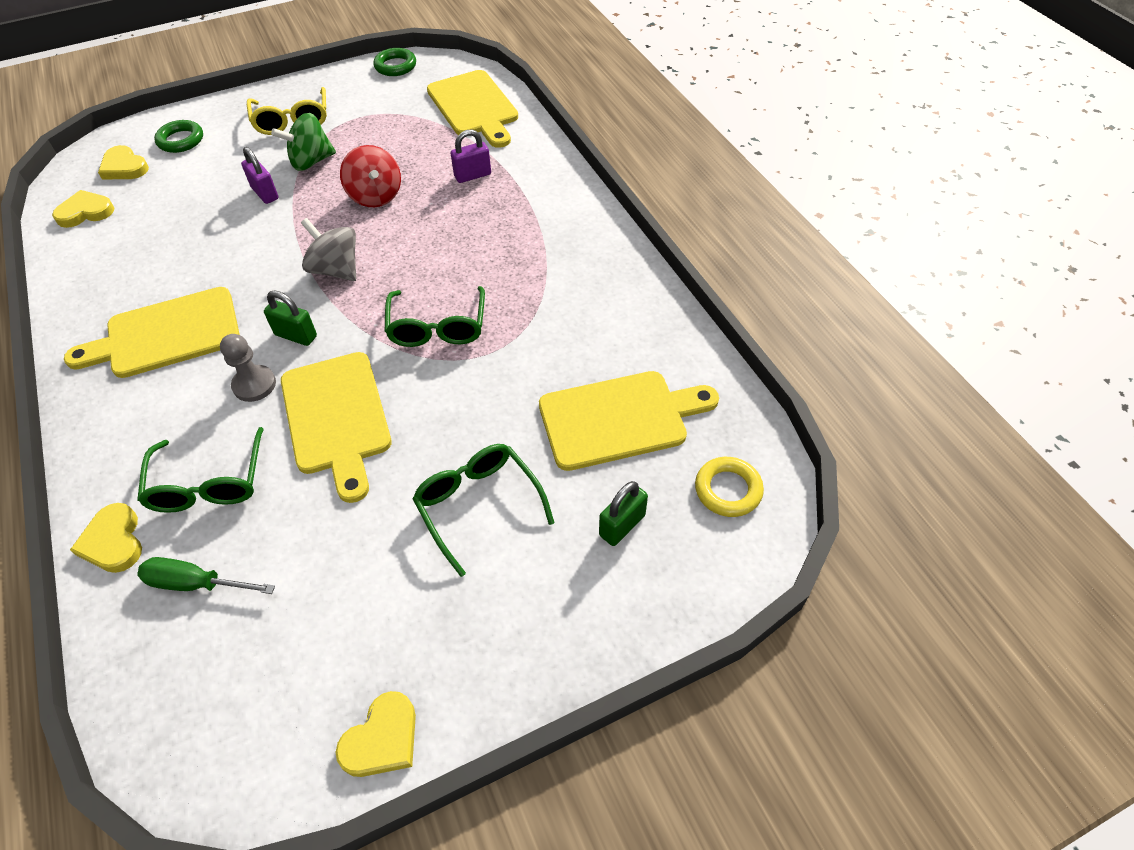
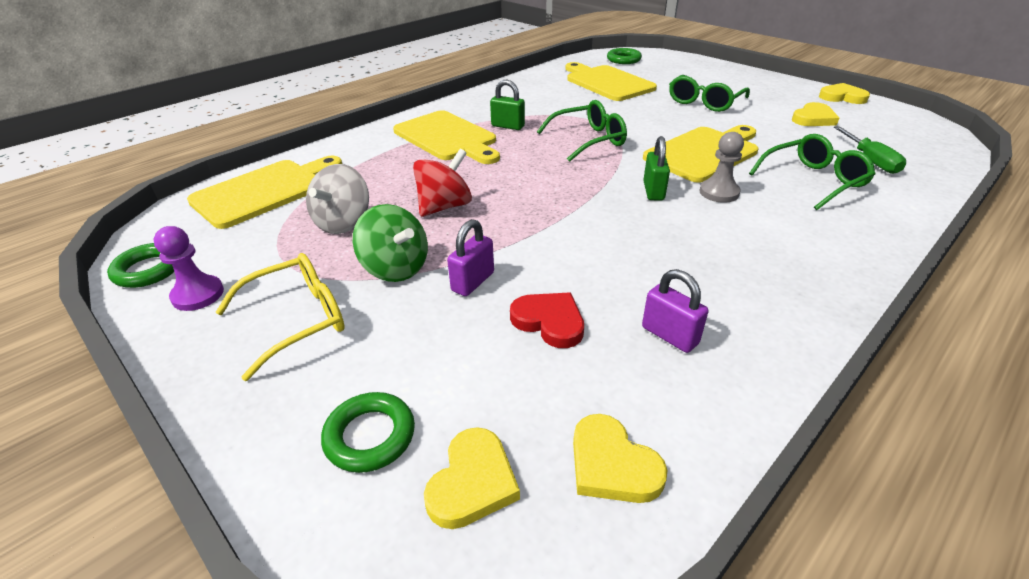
camera: 110 degrees left, 15 degrees down
(113, 541) = (903, 199): yellow heart -> yellow heart (813, 119)
(167, 334) = (726, 260): yellow cutting board -> yellow cutting board (447, 137)
(196, 218) = (549, 322): none -> red heart
(336, 270) = (563, 196): grey spinning top -> grey spinning top (343, 223)
(351, 85) = (198, 295): none -> purple pawn
(472, 175) = (392, 166): purple padlock -> purple padlock (669, 335)
(622, 525) = (670, 74): green padlock -> green padlock (507, 126)
(728, 490) = (623, 59): yellow ring -> green ring

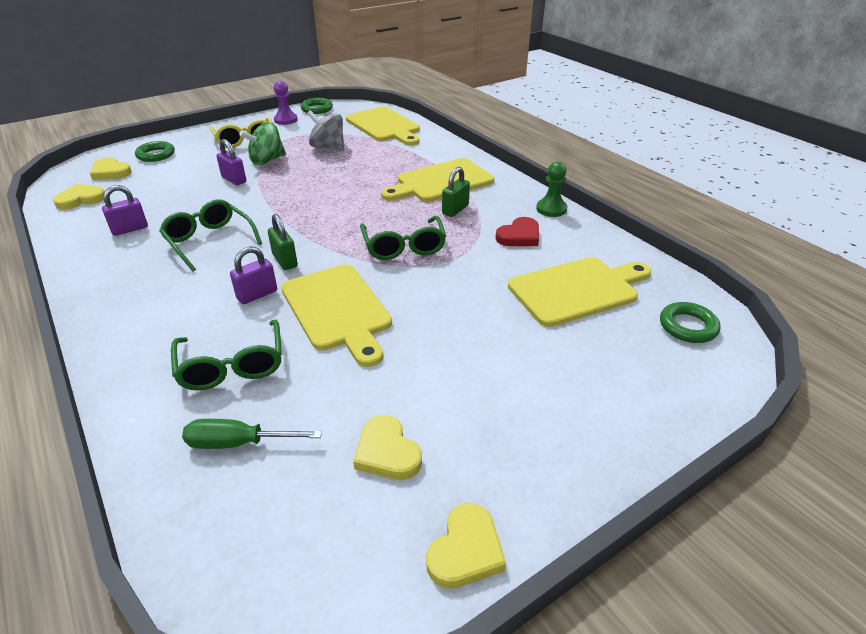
camera: 100 degrees right, 0 degrees up
(444, 206) = (325, 176): red spinning top -> none
(491, 92) = (551, 209): none -> green pawn
(549, 322) = (179, 197): red heart -> red heart (519, 236)
(653, 191) = (285, 260): green padlock -> green padlock turned 45 degrees clockwise
(704, 102) = (484, 357): green glasses -> green glasses (209, 241)
(719, 192) = (257, 294): grey pawn -> purple padlock

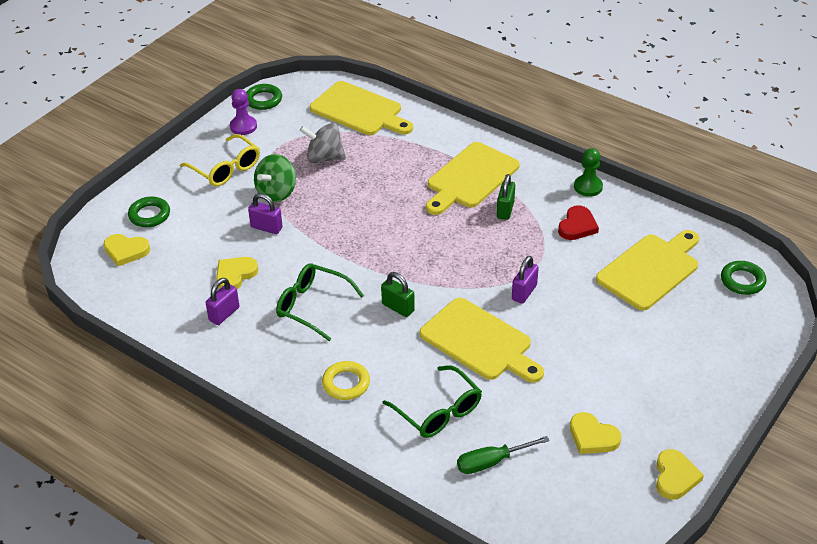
camera: 20 degrees left, 5 degrees up
(81, 199) = (135, 293): yellow heart -> yellow heart (235, 275)
(169, 312) = (346, 383): none -> yellow ring
(257, 294) = (403, 347): purple padlock -> purple padlock (524, 292)
(404, 247) = (488, 265): green glasses -> none

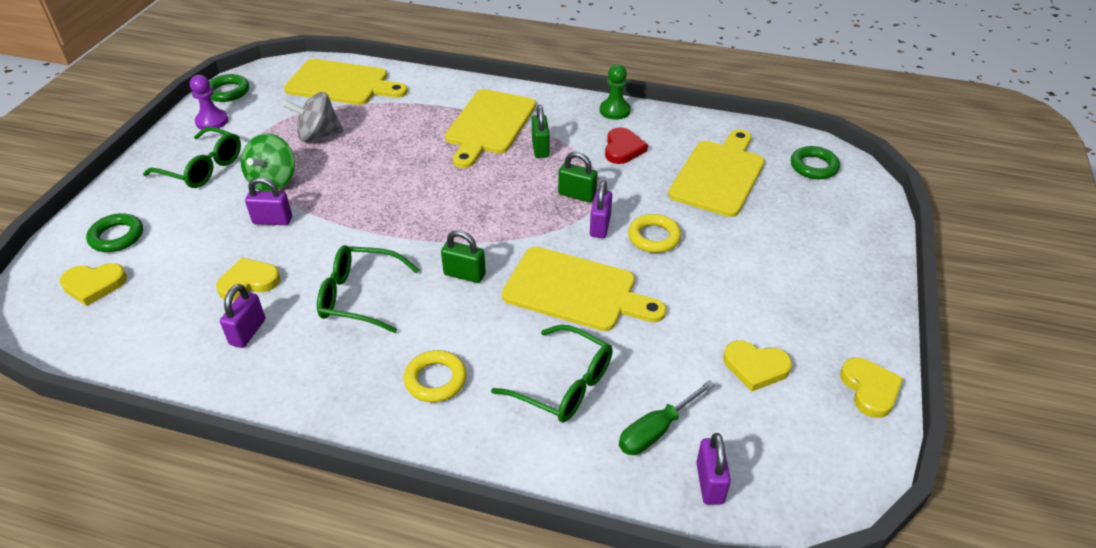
camera: 20 degrees left, 0 degrees up
(226, 169) = (203, 168): yellow glasses -> green glasses
(235, 275) = (249, 282): yellow heart -> yellow heart turned 45 degrees clockwise
(513, 508) = (710, 483): none -> purple padlock
(517, 260) = (577, 195): none -> green padlock
(564, 312) = (654, 237): none -> yellow ring

